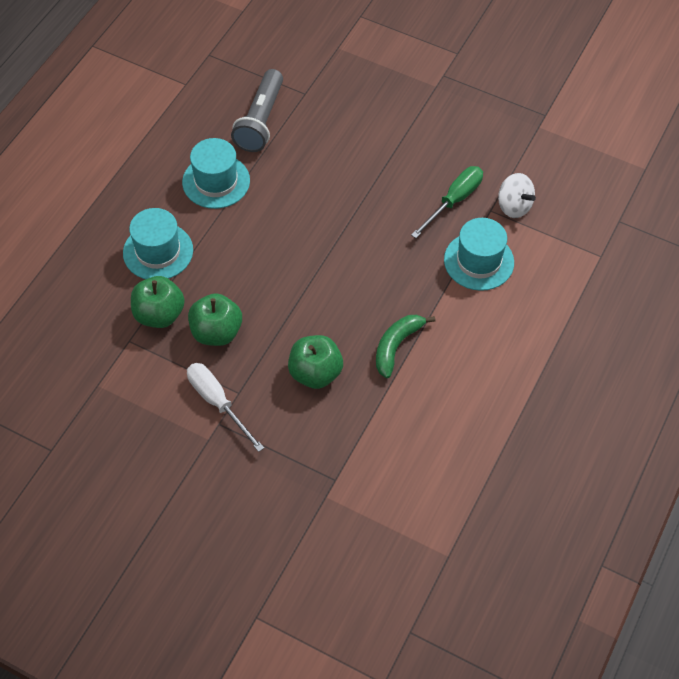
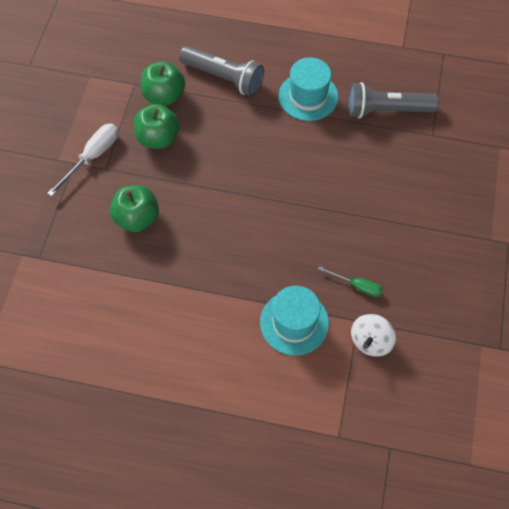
camera: 75 degrees right, 5 degrees up
(158, 251) = (224, 77): turquoise hat -> grey flashlight
(396, 346) = (180, 274): green banana -> none
(454, 201) = (357, 286): green screwdriver -> green screwdriver, size x0.63

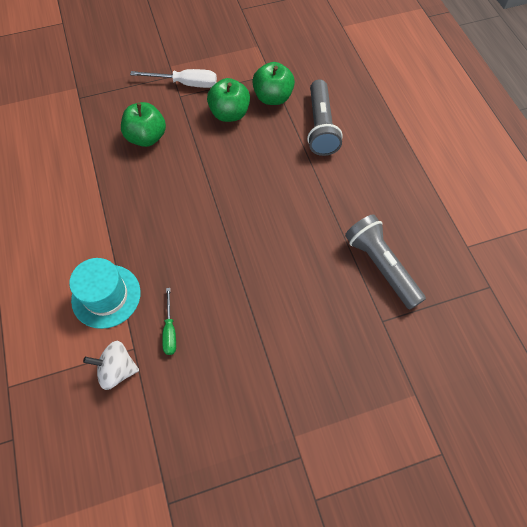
camera: 60 degrees right, 0 degrees up
(308, 96) = (348, 196): turquoise hat -> none

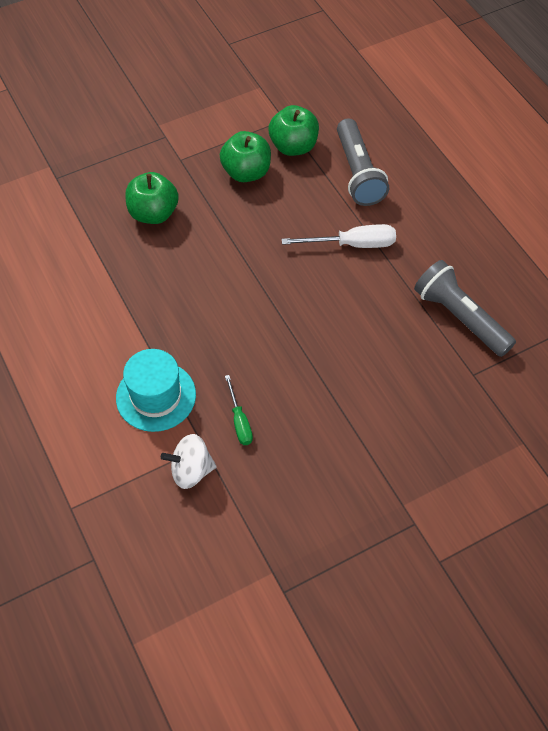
camera: 10 degrees left, 5 degrees down
(185, 83) = (183, 144): white screwdriver -> white screwdriver (352, 244)

